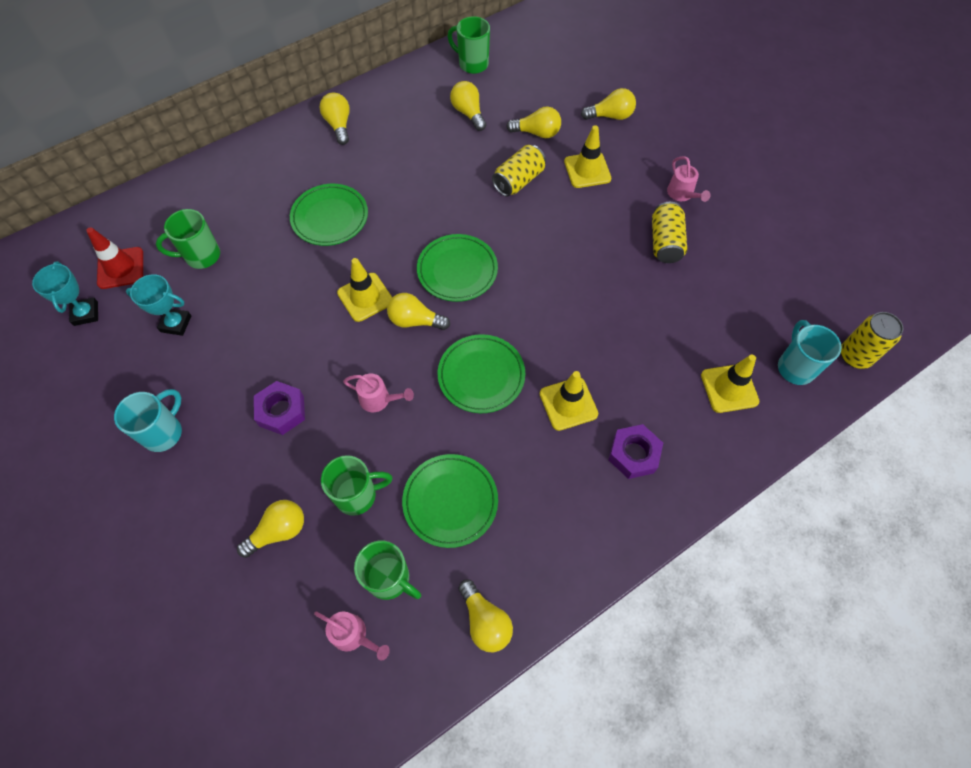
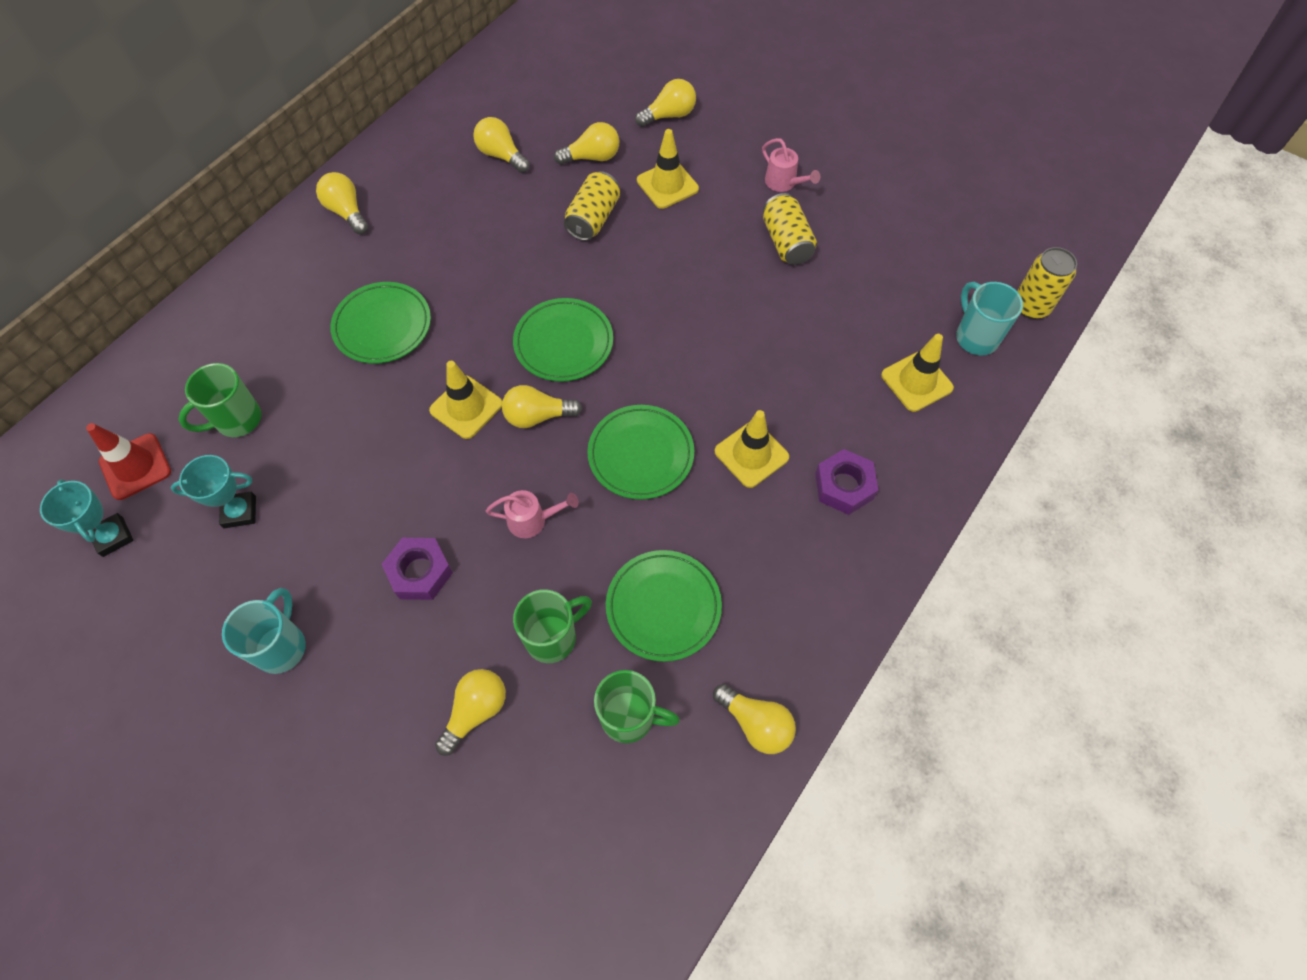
camera: 20 degrees left, 0 degrees up
(353, 635) = (614, 795): pink watering can -> none
(472, 64) = (482, 95): green mug -> none

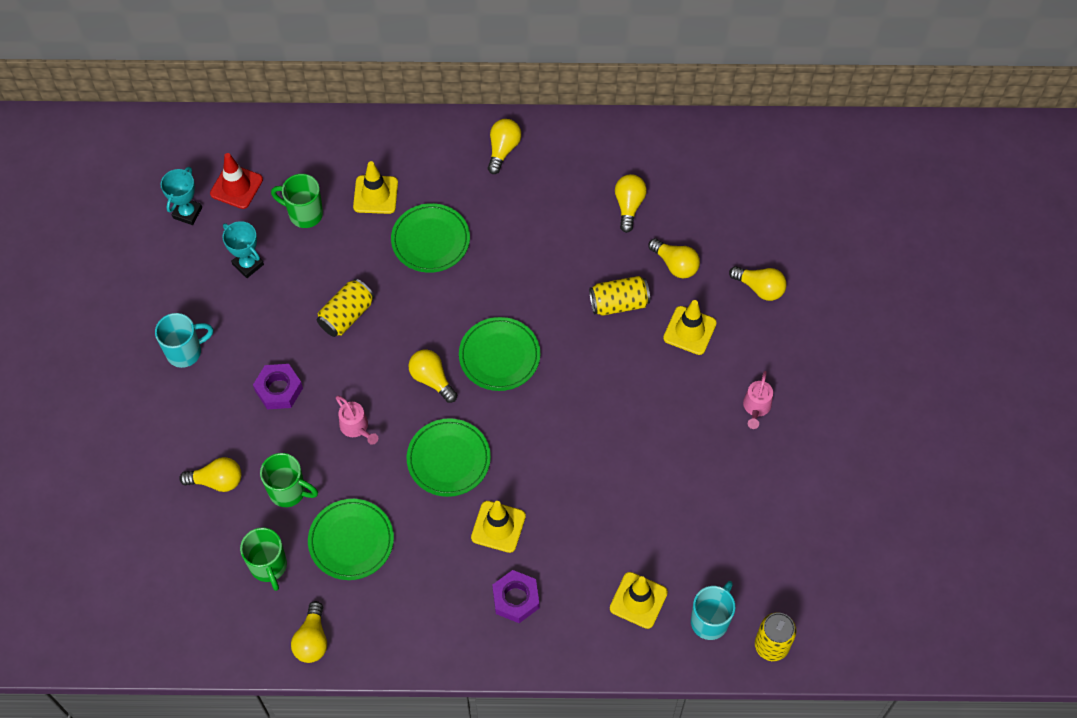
camera: 55 degrees right, 0 degrees up
(466, 407) = (407, 333): yellow traffic cone -> yellow traffic cone (375, 195)
(786, 242) = (699, 443): yellow can -> yellow can (346, 315)

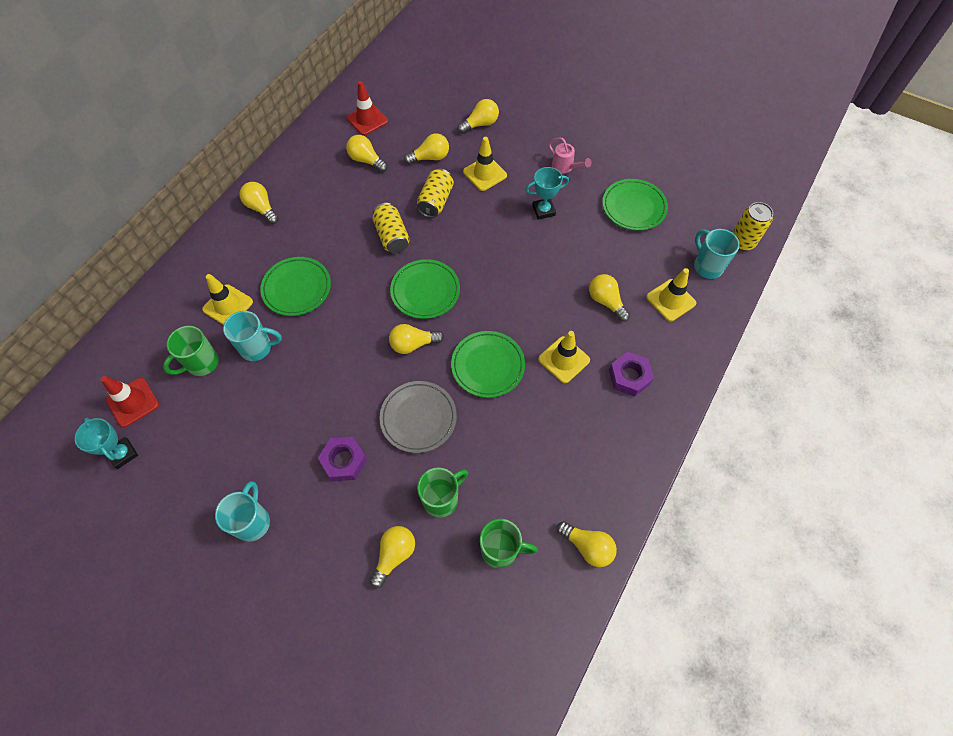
camera: 60 degrees left, 0 degrees up
(248, 264) = (211, 429): turquoise trophy -> turquoise trophy (543, 210)
(346, 315) = (315, 377): yellow can -> yellow can (392, 236)
(347, 248) = (257, 348): none -> turquoise mug
(351, 541) = (515, 471): green plate -> green plate (634, 207)
(356, 428) = (418, 418): pink watering can -> grey plate
(595, 535) = (606, 301): none -> yellow light bulb
(686, 173) = (367, 120): none -> red traffic cone

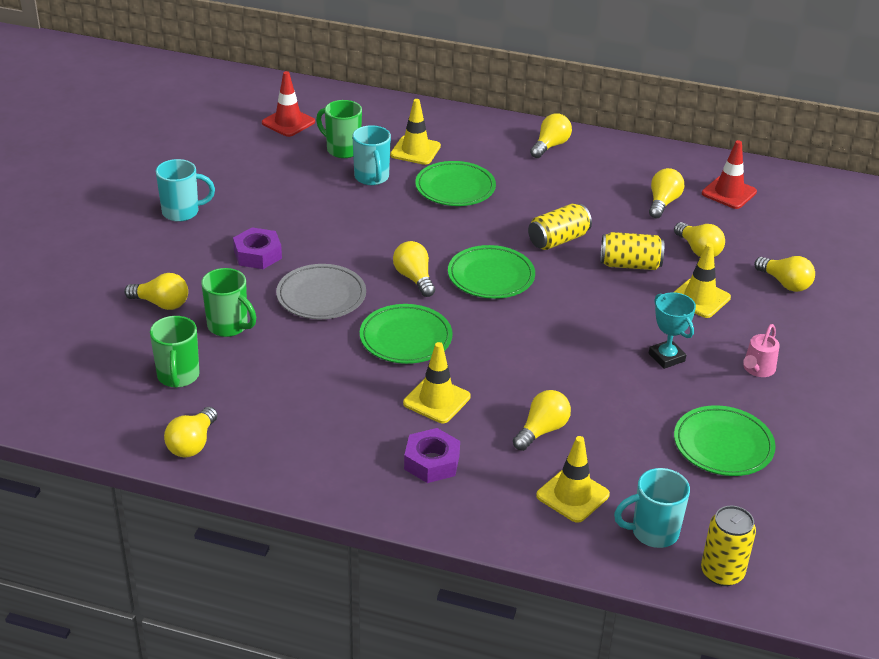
camera: 75 degrees right, 25 degrees down
(123, 454) = (235, 129): turquoise trophy -> none
(707, 266) = (653, 532): turquoise mug -> turquoise mug turned 150 degrees counterclockwise

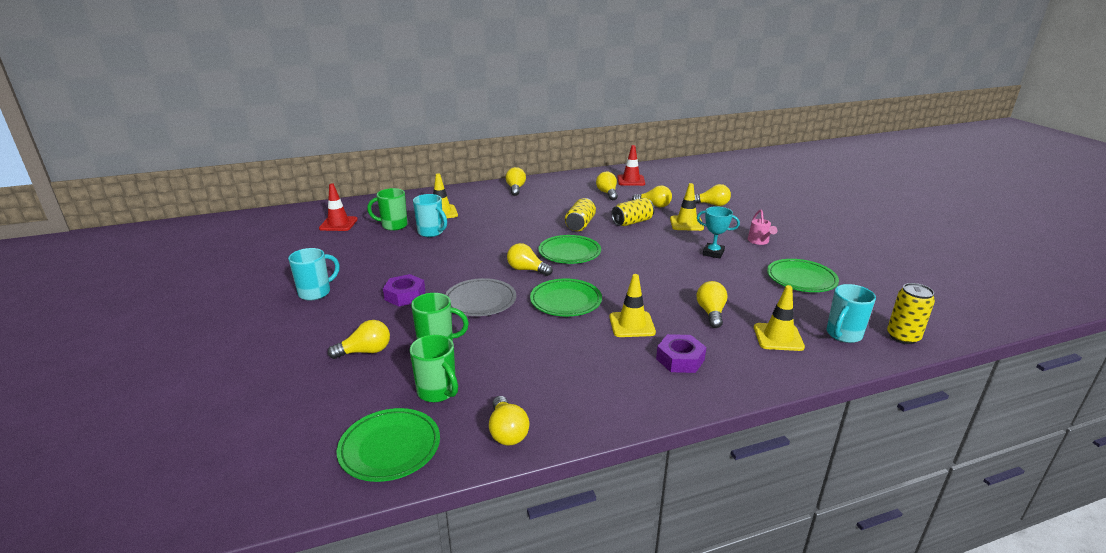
camera: 35 degrees left, 10 degrees down
(455, 188) = (489, 221): green plate -> green plate (390, 448)

